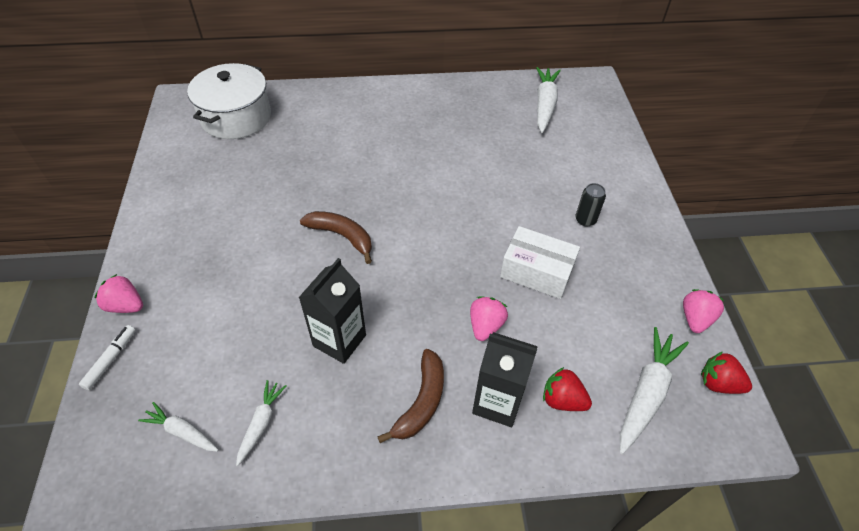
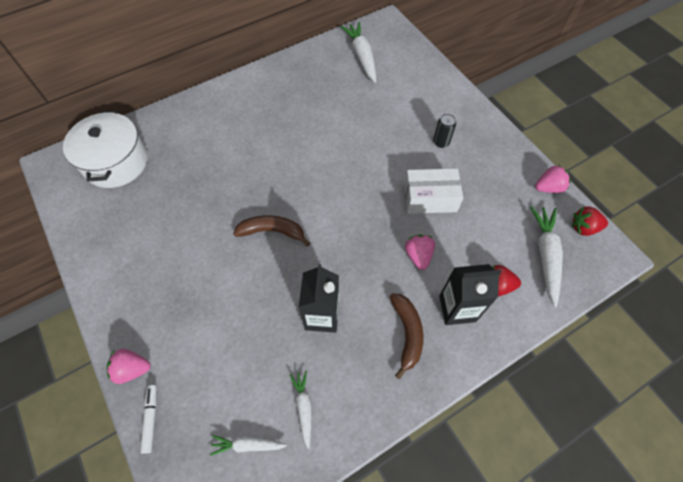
camera: 25 degrees left, 10 degrees up
(695, 319) = (548, 187): pink strawberry -> pink strawberry turned 75 degrees clockwise

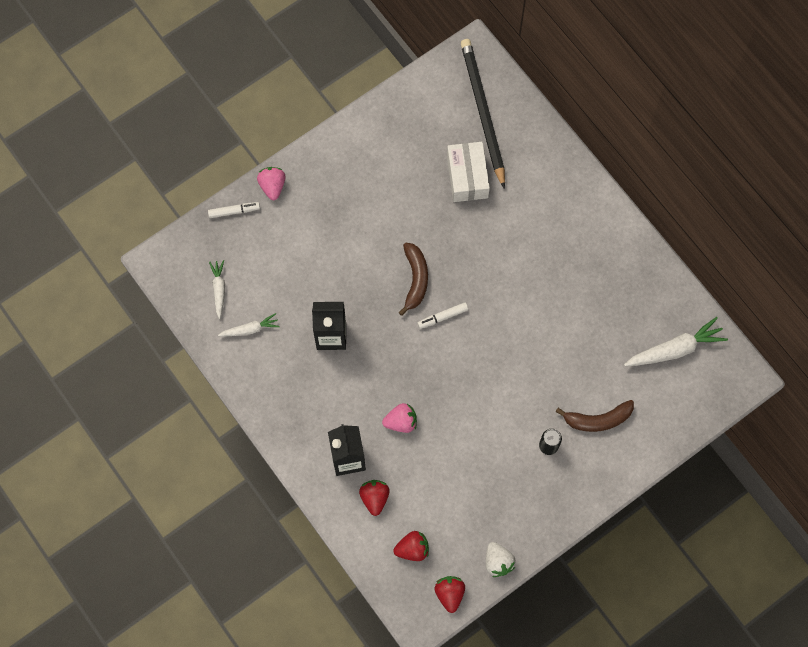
camera: 85 degrees right, 10 degrees up
(116, 162) = (482, 112): white pot -> black pencil
(314, 211) = (442, 317): none -> white marker
(407, 333) = (320, 413): brown banana -> brown banana (598, 419)
(430, 198) = (471, 433): white box -> white box (467, 177)
(545, 255) = (412, 549): white carrot -> red strawberry
(548, 187) = (498, 562): pink strawberry -> white strawberry

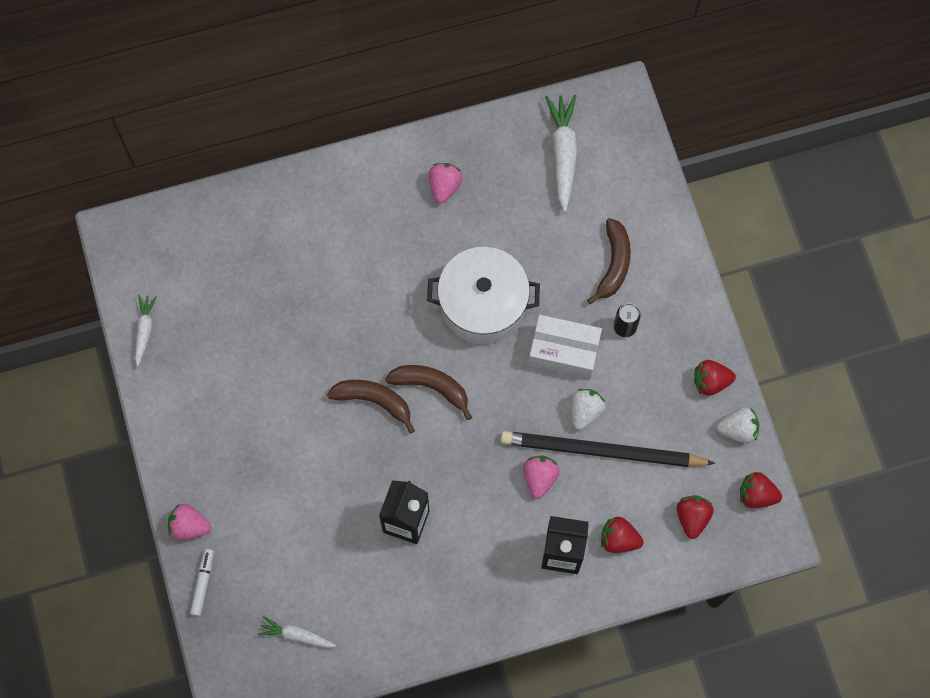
camera: 70 degrees left, 0 degrees up
(250, 329) = (361, 614): white carrot -> white carrot (144, 331)
(442, 317) = (431, 387): white marker -> brown banana
(467, 177) = (271, 298): white box -> white box (564, 352)
(467, 438) = (585, 412): none -> white strawberry
(482, 112) = (197, 251): black pencil -> black pencil (601, 451)
(524, 331) = (483, 304): none -> white pot
(529, 528) = (710, 382): none -> red strawberry
(609, 269) = (444, 187): none -> pink strawberry

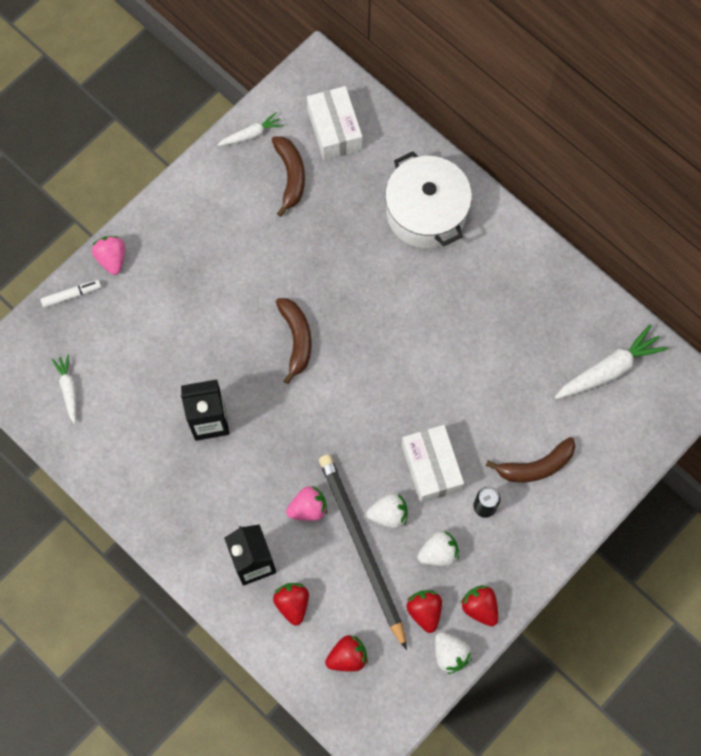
camera: 60 degrees right, 0 degrees up
(189, 254) = (334, 130): none -> white box
(431, 387) = (335, 377): brown banana -> brown banana (290, 176)
(444, 187) = (517, 290): pink strawberry -> none
(483, 304) = (432, 378): white pot -> white pot (426, 212)
(643, 389) = (438, 553): none -> white strawberry
(756, 495) = (400, 702): red strawberry -> red strawberry (424, 611)

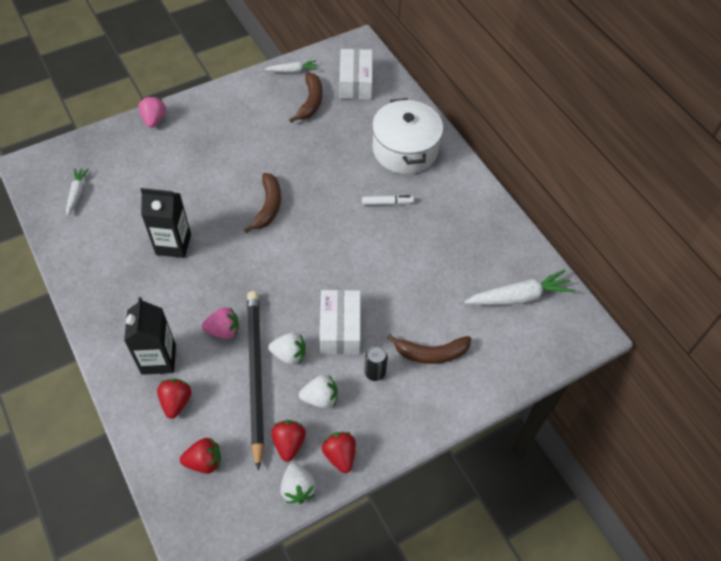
camera: 15 degrees right, 15 degrees down
(72, 295) = (112, 134): white marker -> white marker (387, 203)

